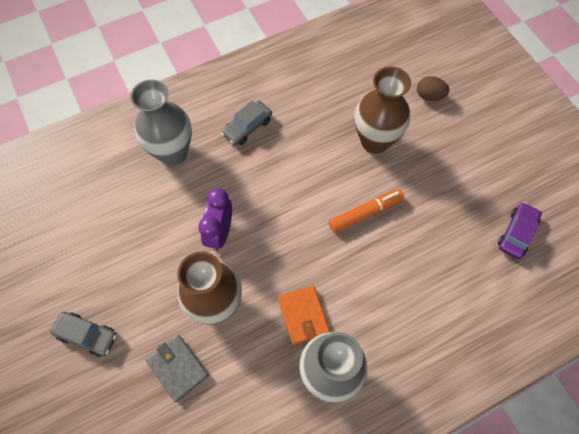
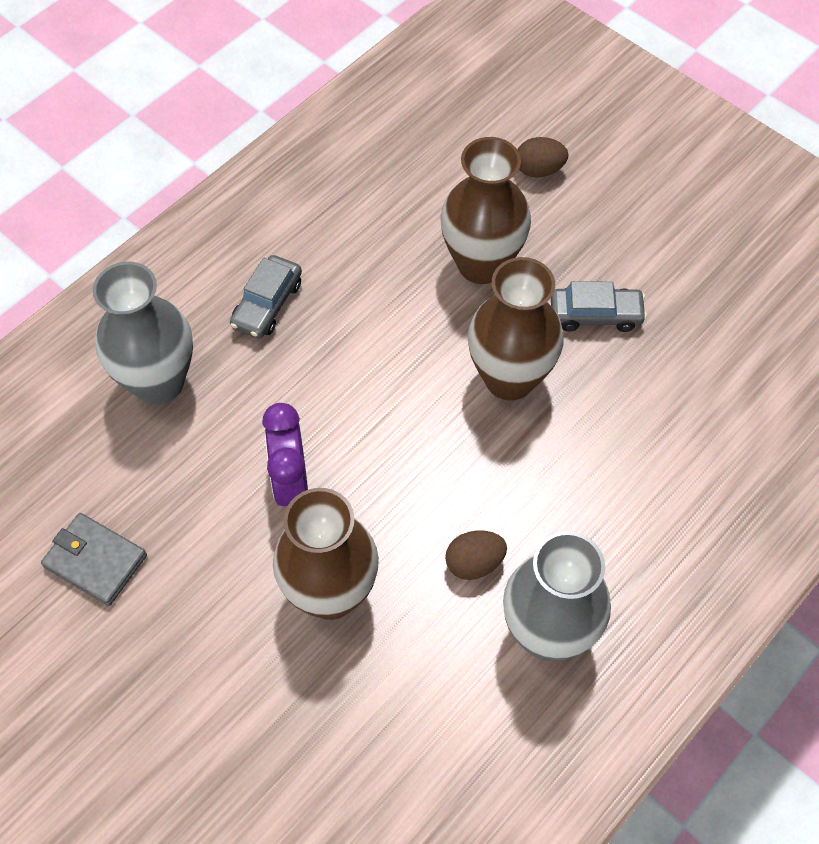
camera: 20 degrees left, 5 degrees down
(87, 335) = (137, 713): grey car -> grey car (595, 315)
(177, 368) = (308, 710): grey wallet -> grey wallet (95, 561)
(303, 315) = (474, 563): orange wallet -> brown egg
(365, 213) = (509, 378): orange marker -> brown vase
(516, 233) = (746, 336): purple car -> none

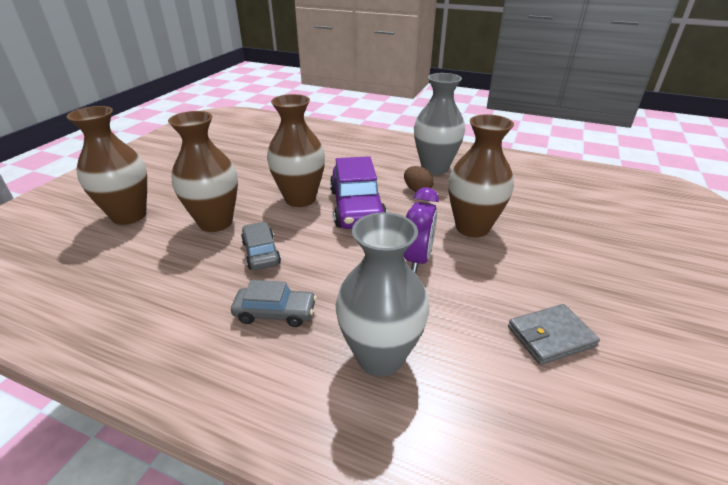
camera: 110 degrees left, 25 degrees down
(95, 561) = (550, 337): grey wallet -> grey wallet turned 60 degrees clockwise
(291, 483) = (418, 259): purple clock -> purple clock turned 45 degrees counterclockwise
(454, 450) = (356, 207): none -> purple car
(539, 170) = (129, 215): brown egg -> brown vase
(595, 315) = (246, 181): grey car -> grey car (261, 253)

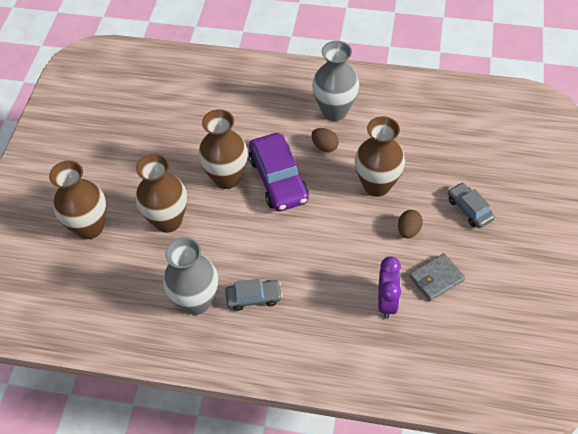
camera: 10 degrees left, 20 degrees up
(261, 253) = (220, 246): grey car -> grey car (469, 209)
(380, 356) = (332, 316): grey vase -> grey vase (196, 301)
(418, 259) = (340, 228): purple clock -> purple clock (386, 302)
(510, 275) = (408, 230): none -> brown egg

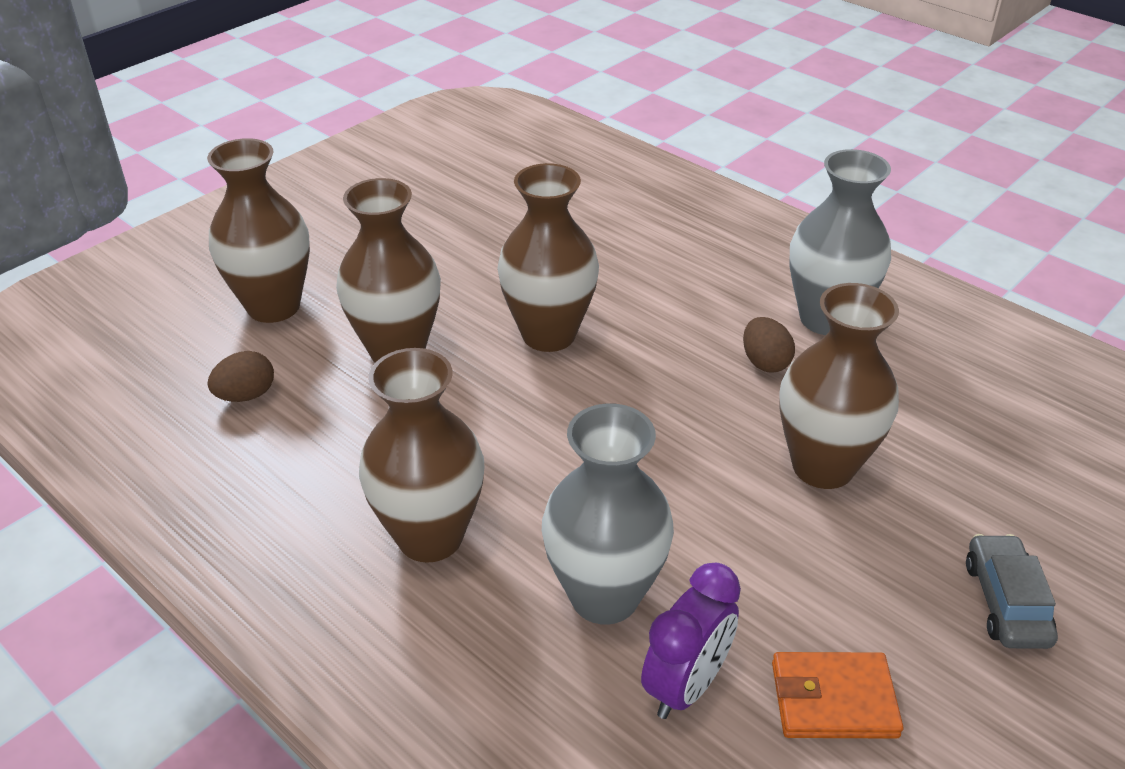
camera: 30 degrees right, 15 degrees down
(196, 301) = (328, 490): grey vase -> grey vase (604, 596)
(254, 298) = (430, 537): grey car -> brown vase
(278, 179) = (637, 374): purple car -> none
(408, 230) = (834, 575): brown egg -> brown egg (246, 395)
(436, 278) = (833, 700): grey wallet -> orange wallet

